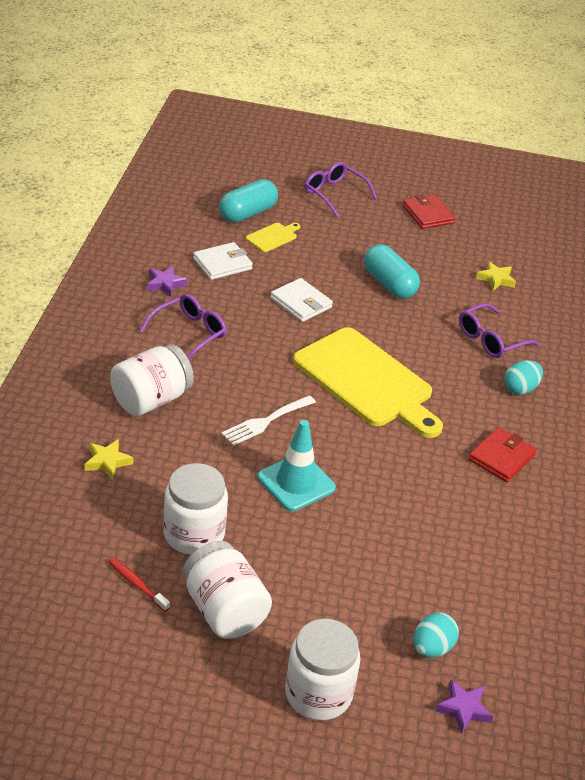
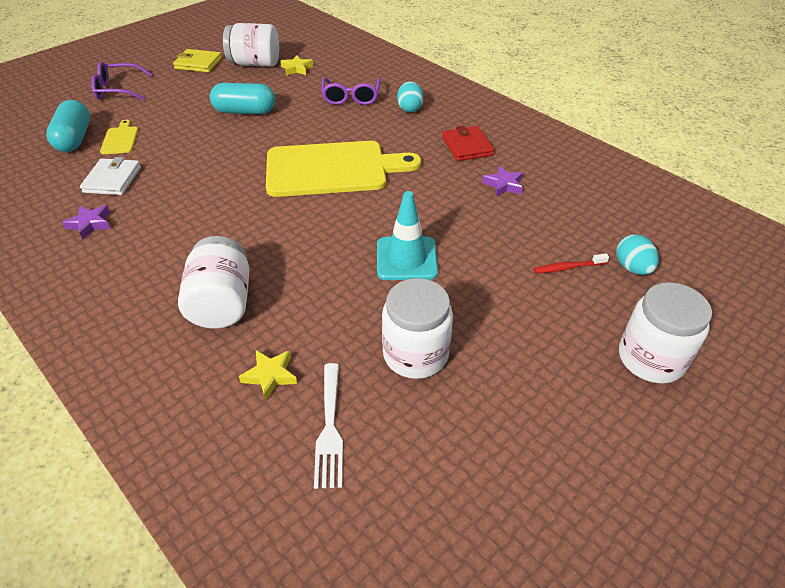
camera: 50 degrees left, 5 degrees up
(137, 584) = (449, 430): red toothbrush -> red toothbrush (567, 267)
(189, 333) = (169, 238): purple glasses -> none
(224, 610) = (522, 377): white jar -> white jar (255, 63)
(265, 422) = (322, 243): white fork -> white fork (329, 429)
(301, 303) = (211, 160): white wallet -> none
(427, 214) = (198, 63): red wallet -> yellow wallet
(463, 709) = (701, 280): purple star -> purple star (503, 185)

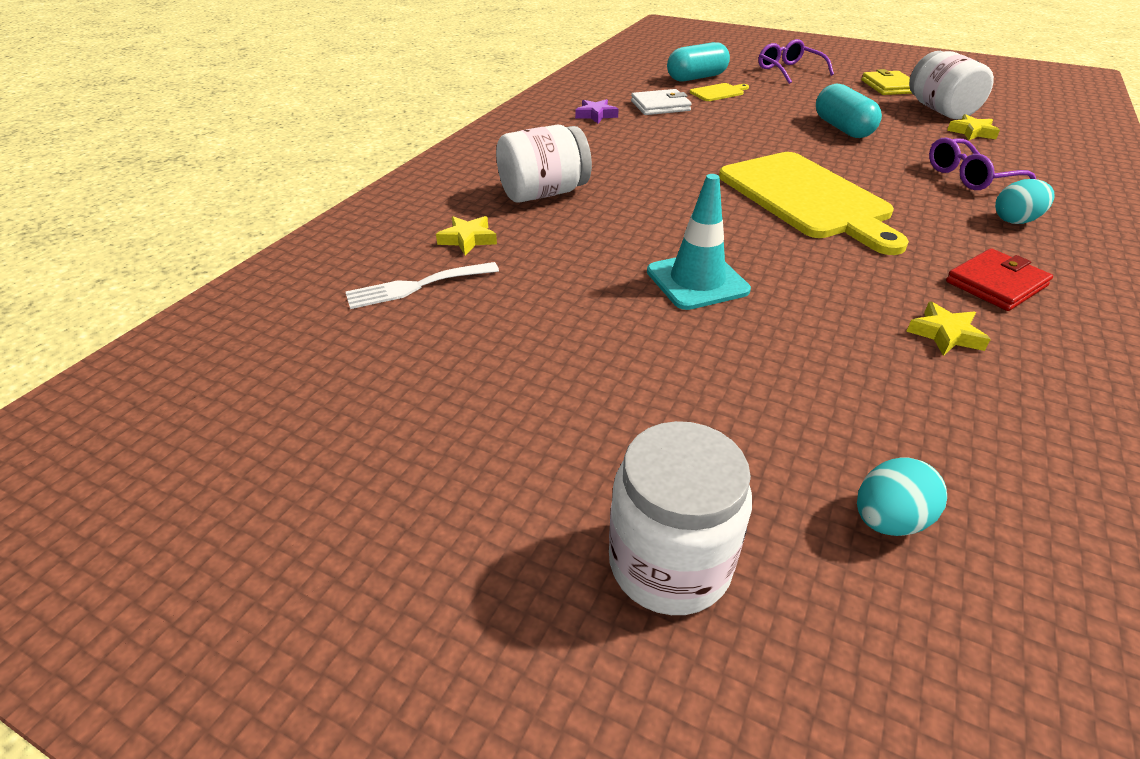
camera: 70 degrees right, 5 degrees down
(415, 354) = (542, 319): white jar -> none
(503, 185) = (945, 334): purple star -> yellow star
(567, 267) = (812, 432): red toothbrush -> none

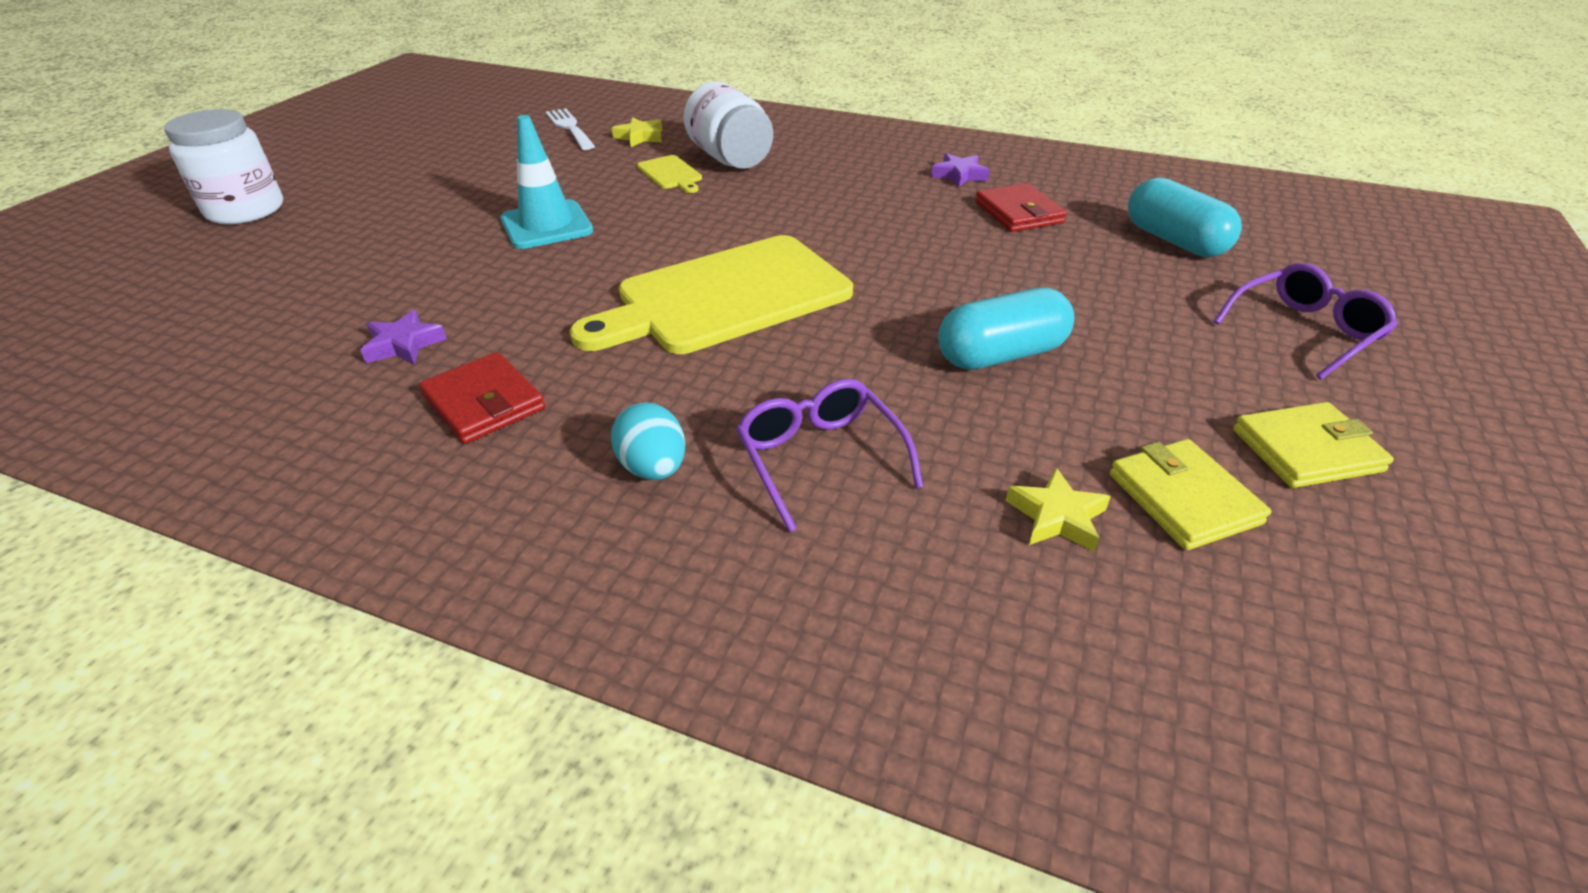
camera: 85 degrees right, 0 degrees up
(660, 106) = (1018, 212): white wallet -> red wallet
(718, 92) = (1111, 256): yellow cutting board -> yellow cutting board (671, 174)
(888, 520) = (215, 280): turquoise egg -> none
(940, 110) = (1183, 498): white jar -> yellow wallet
(945, 334) = (404, 345): yellow star -> purple star

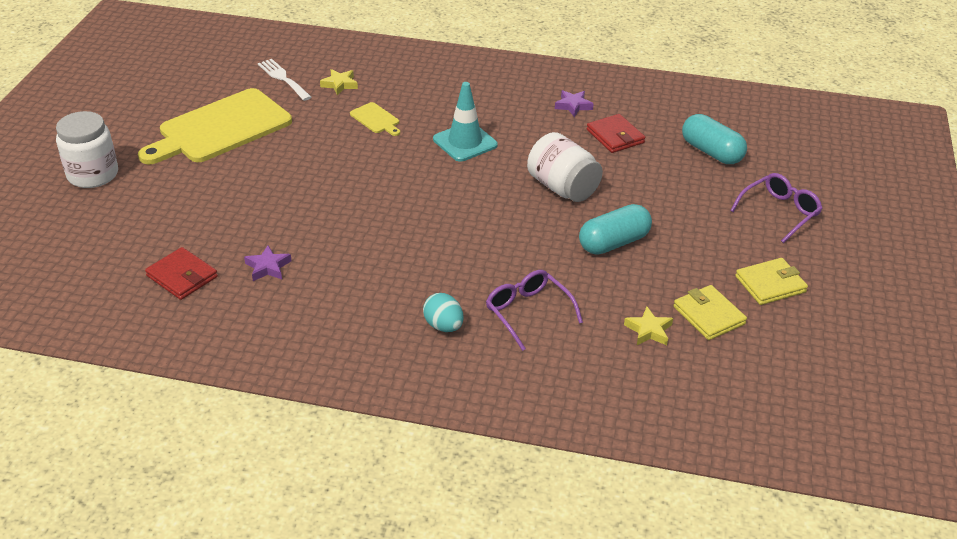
camera: 10 degrees left, 0 degrees up
(484, 402) = (335, 298): red wallet -> red wallet (182, 276)
(546, 225) = (310, 171): turquoise traffic cone -> turquoise traffic cone (465, 142)
(726, 297) = (447, 217): yellow cutting board -> yellow cutting board (221, 128)
(730, 158) = (412, 101): white jar -> white jar (562, 188)

